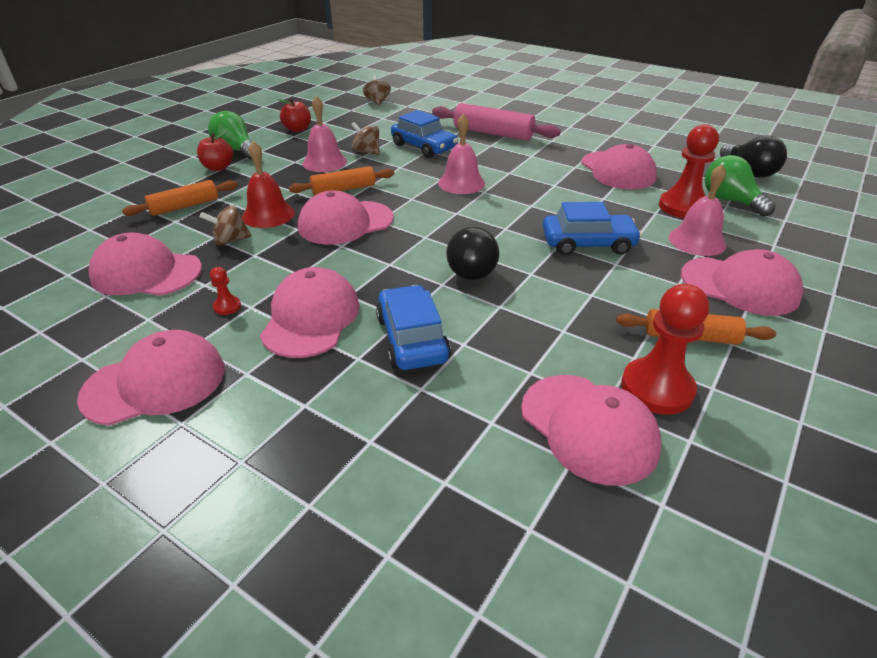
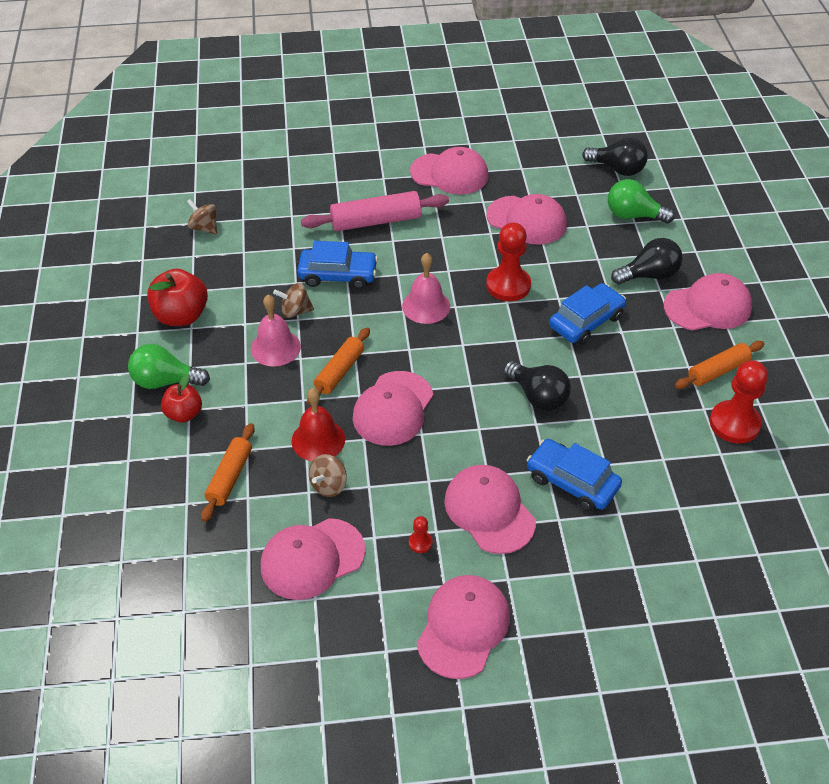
camera: 40 degrees left, 10 degrees up
(297, 129) = (181, 316): red apple -> red apple, size x1.58
(588, 427) = (727, 475): pink cap -> pink cap (449, 174)
(683, 207) = (609, 241): red pawn -> red pawn (508, 285)
(697, 241) = (649, 275): pink bell -> black light bulb

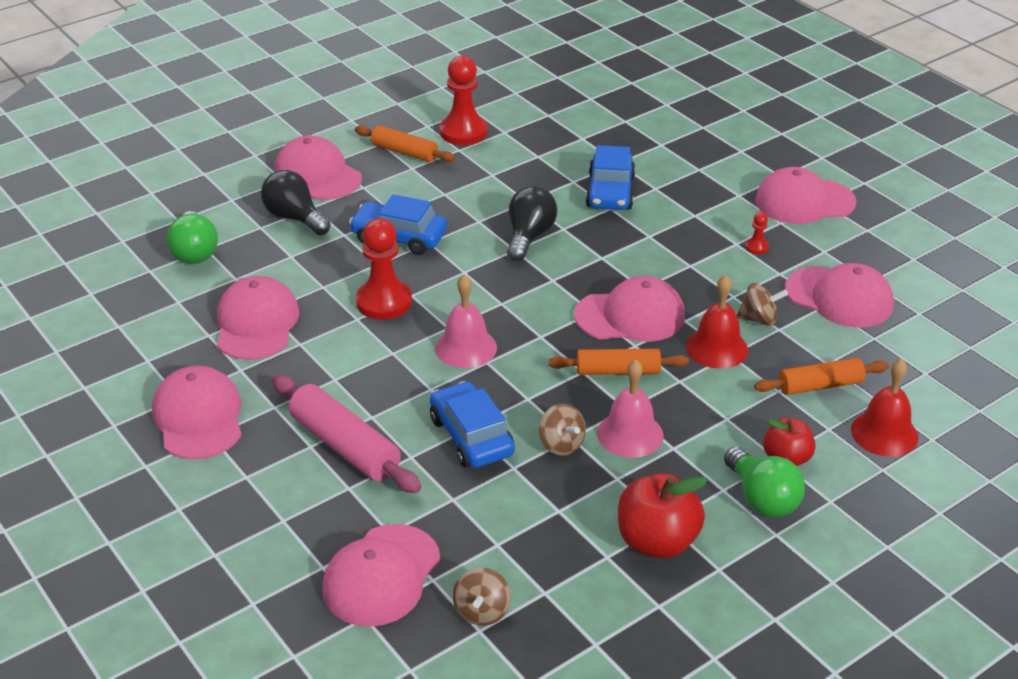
camera: 120 degrees left, 10 degrees down
(155, 483) = (884, 433): none -> red bell
(489, 511) = (685, 223): pink cap -> pink cap (381, 575)
(617, 169) = (106, 285): black light bulb -> none

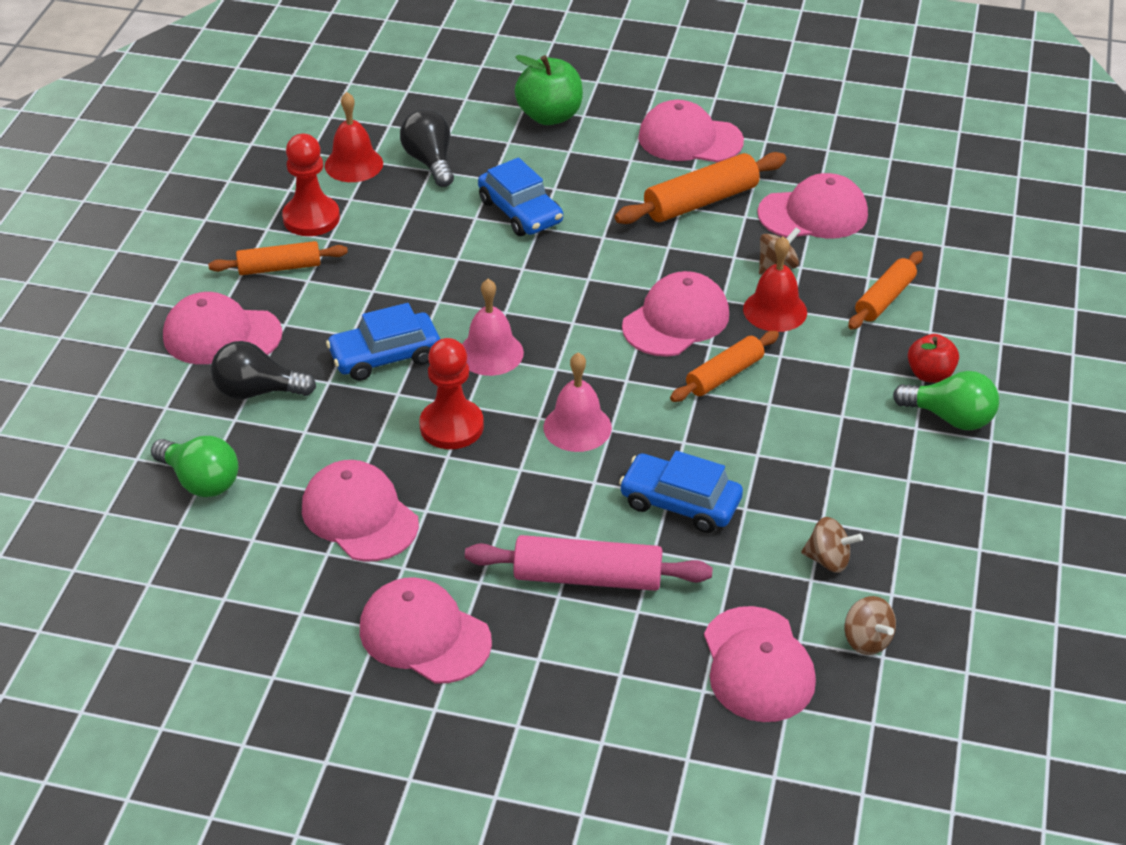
camera: 40 degrees left, 5 degrees up
(529, 236) = (502, 292): black light bulb -> black light bulb (430, 162)
(561, 444) = (758, 465): brown spinning top -> brown spinning top (828, 560)
(630, 434) = (798, 424): pink bell -> pink bell (490, 353)
(657, 542) = (920, 500): red apple -> none
(714, 140) = (549, 116): none -> green apple
(756, 247) = (701, 201): red pawn -> orange rolling pin
(804, 201) = (690, 139): pink cap -> pink cap turned 60 degrees clockwise
(884, 433) = (970, 312): red bell -> red bell (353, 164)

